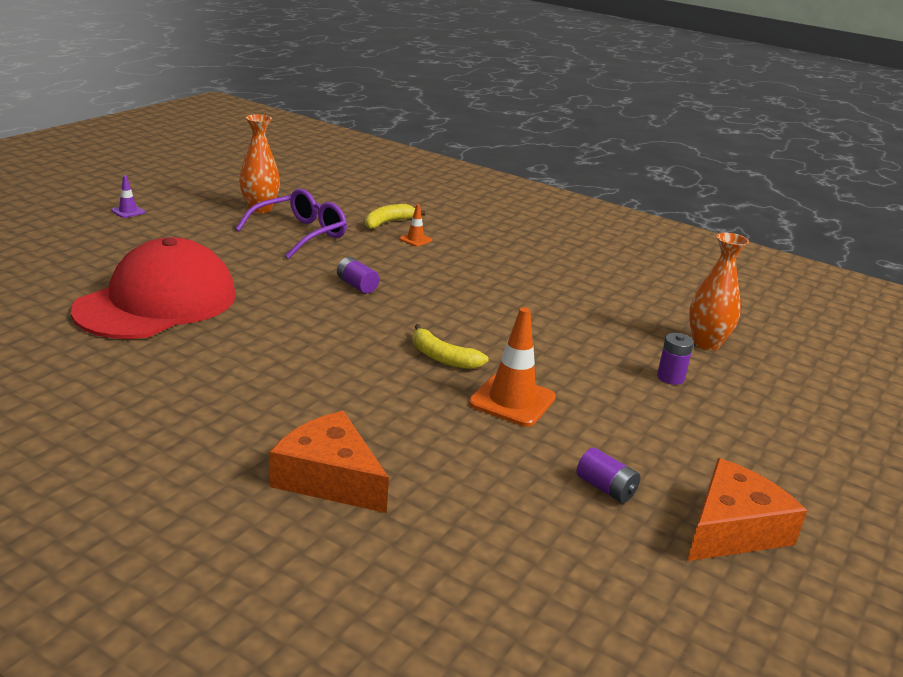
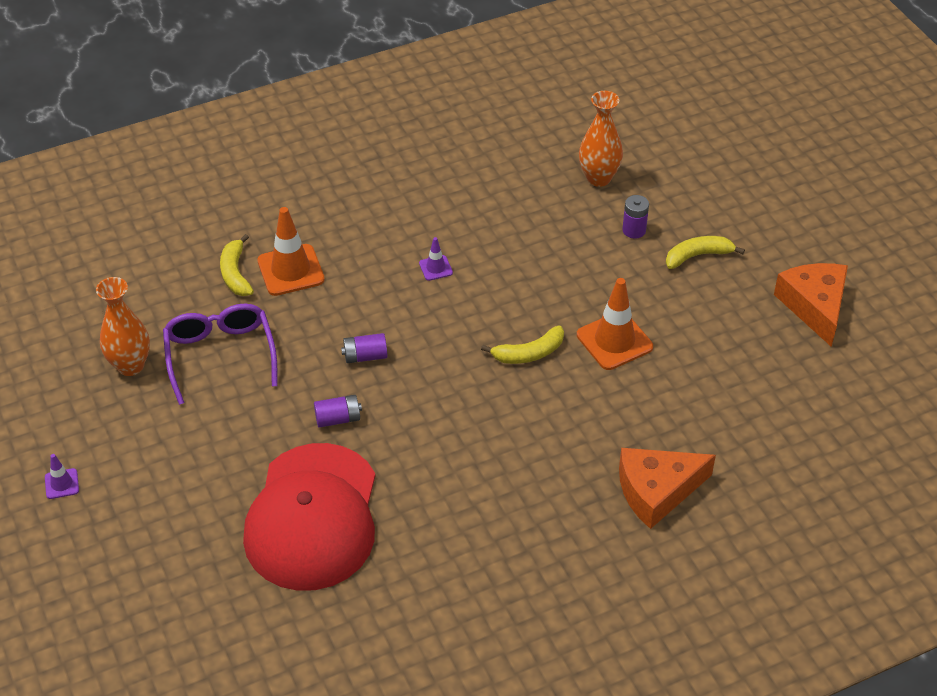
camera: 55 degrees left, 20 degrees up
(157, 302) = (312, 517): red cap -> red cap turned 150 degrees counterclockwise
(415, 239) = (291, 270): orange traffic cone -> orange traffic cone, size x2.01
(490, 293) = (435, 268): none -> purple traffic cone
(605, 488) = (744, 345): purple battery -> purple battery (338, 419)
(691, 424) = (698, 256): none -> yellow banana

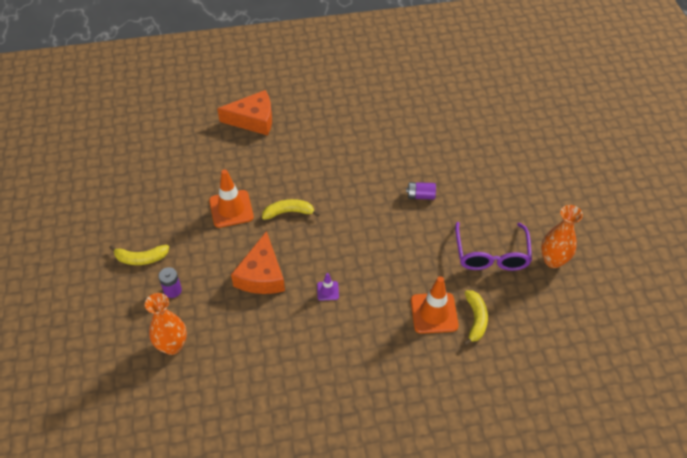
camera: 165 degrees left, 5 degrees up
(62, 484) = (592, 191): purple traffic cone -> none
(312, 517) = (445, 144): red cap -> none
(365, 356) = (394, 233): purple battery -> none
(814, 306) = (92, 204): orange cheese -> orange cheese (261, 275)

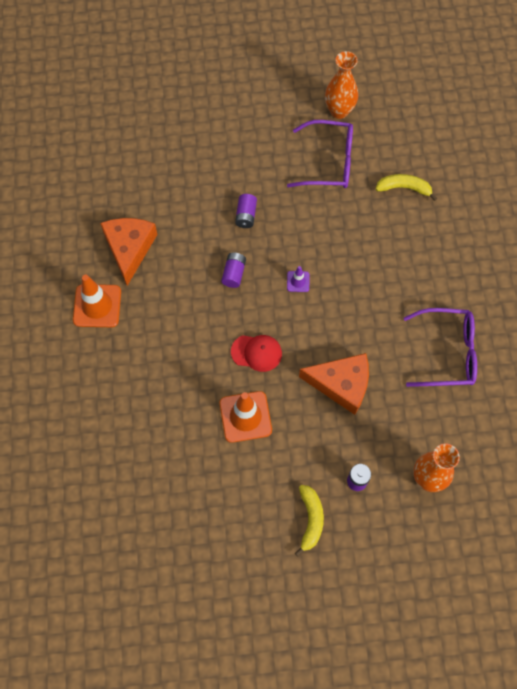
camera: 85 degrees left, 15 degrees up
(253, 120) = (102, 389): orange cheese -> orange cheese (129, 249)
(289, 212) = (256, 352): yellow banana -> red cap
(297, 361) = (447, 353): none -> purple glasses
(328, 291) = (365, 318): purple traffic cone -> purple traffic cone (298, 281)
(362, 191) = (234, 273): none -> purple battery
(434, 313) = (395, 223): orange traffic cone -> orange traffic cone (97, 306)

